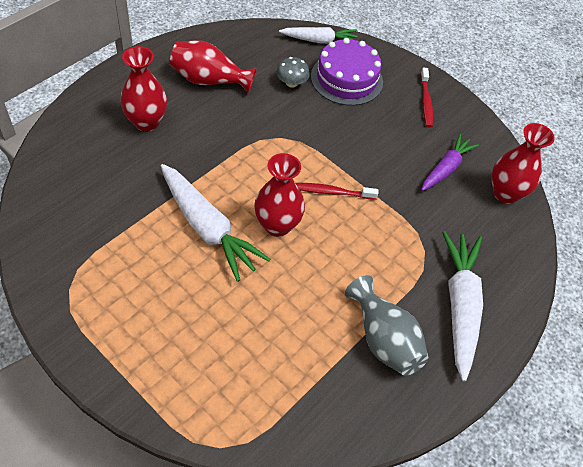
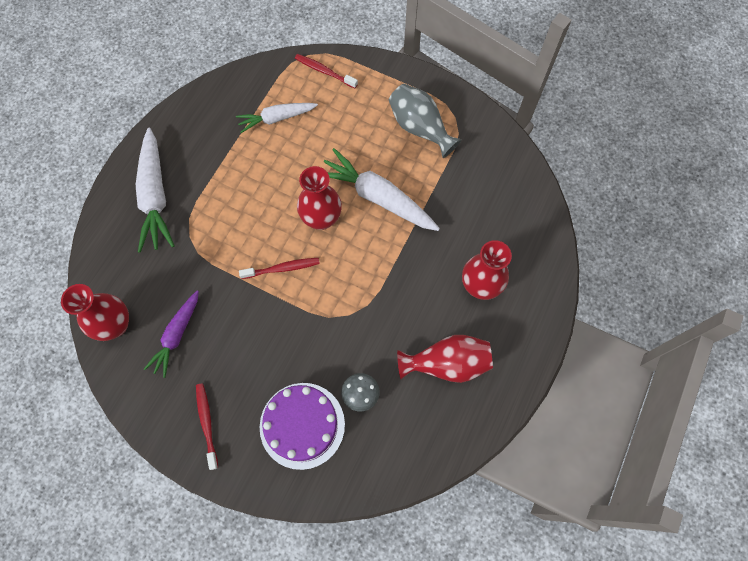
camera: 170 degrees right, 15 degrees up
(206, 410) = (324, 71): none -> red toothbrush
(319, 40) = (349, 480): white carrot -> white carrot (276, 119)
(383, 339) = (214, 152): grey vase -> grey vase (420, 128)

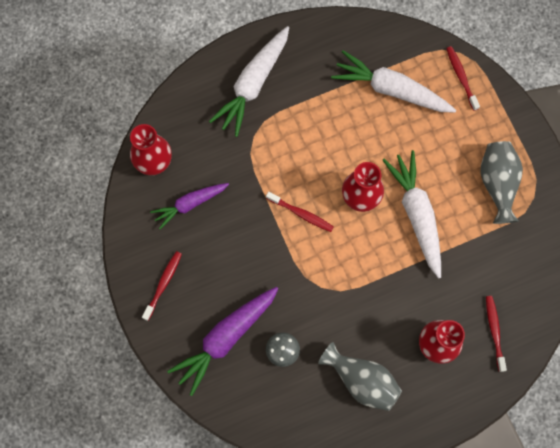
camera: 40 degrees right, 5 degrees up
(276, 119) = (391, 89): white carrot -> white carrot, size x1.60
(302, 425) = (225, 338): purple cake -> purple carrot
(447, 364) = (361, 380): red vase -> grey vase
(515, 239) = (494, 331): none -> red toothbrush

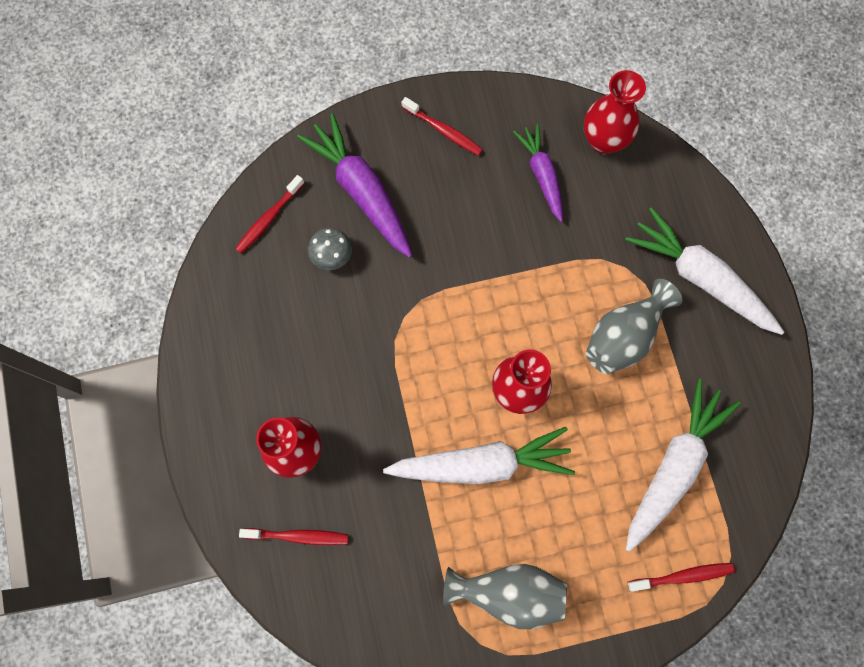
camera: 100 degrees right, 0 degrees up
(301, 213) = (507, 309): red toothbrush -> red toothbrush (269, 218)
(361, 380) = (273, 345): grey vase -> grey vase (623, 336)

